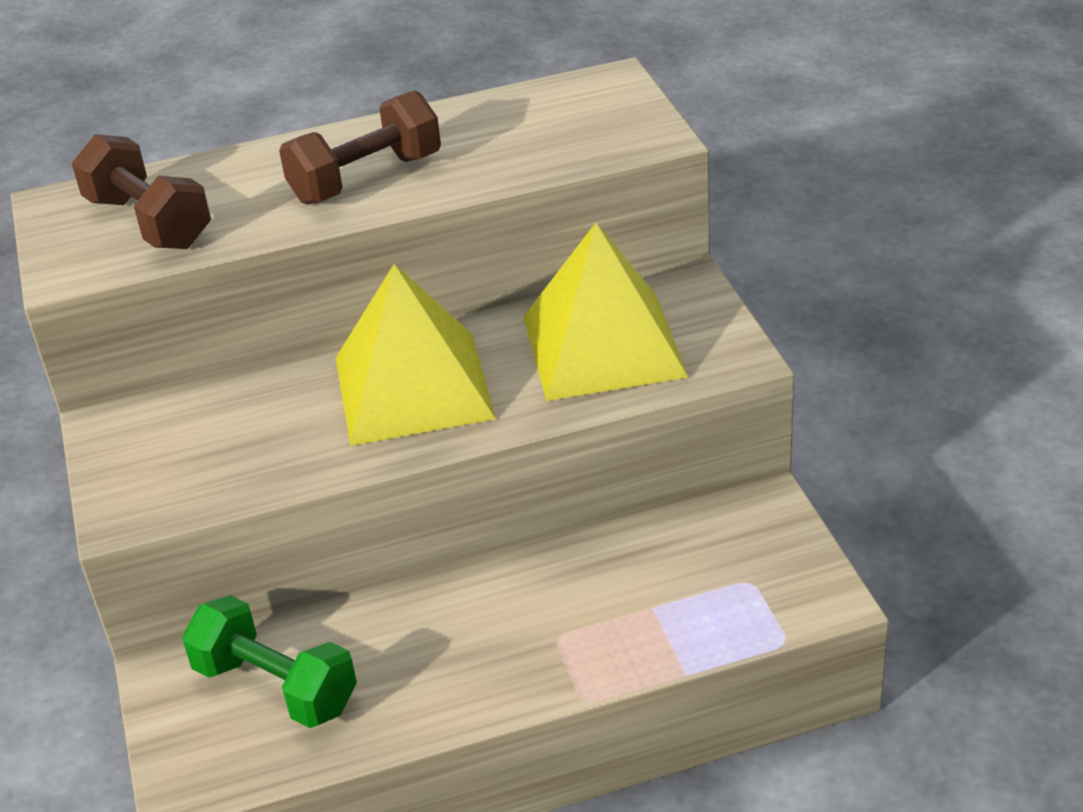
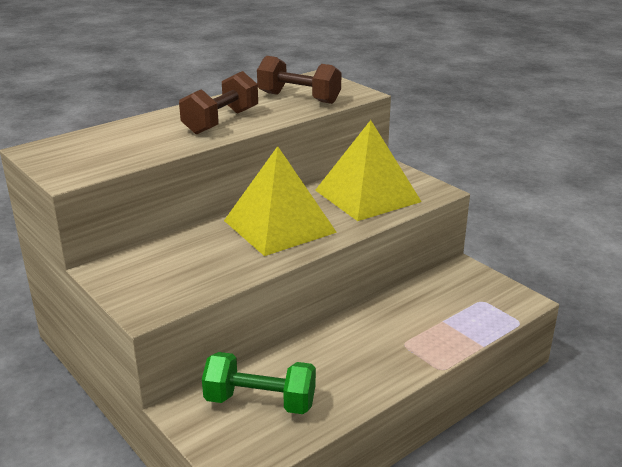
camera: 25 degrees left, 10 degrees down
(149, 222) = (104, 151): brown dumbbell -> brown dumbbell (299, 98)

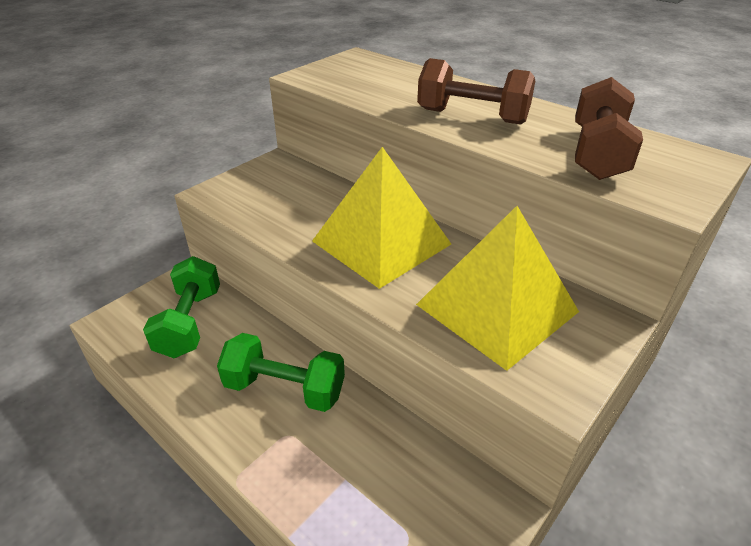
camera: 80 degrees right, 10 degrees up
(359, 343) = (285, 388): none -> green dumbbell

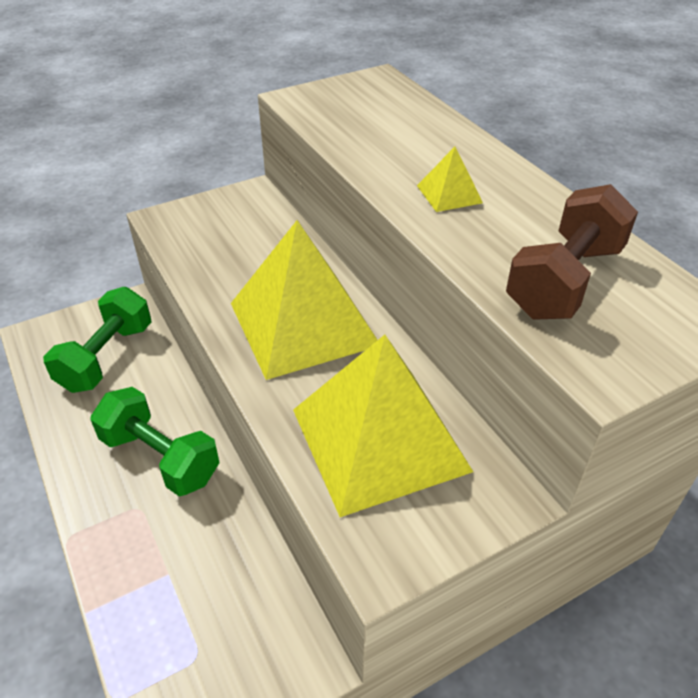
camera: 20 degrees right, 5 degrees up
(472, 116) = (449, 194): brown dumbbell -> yellow pyramid

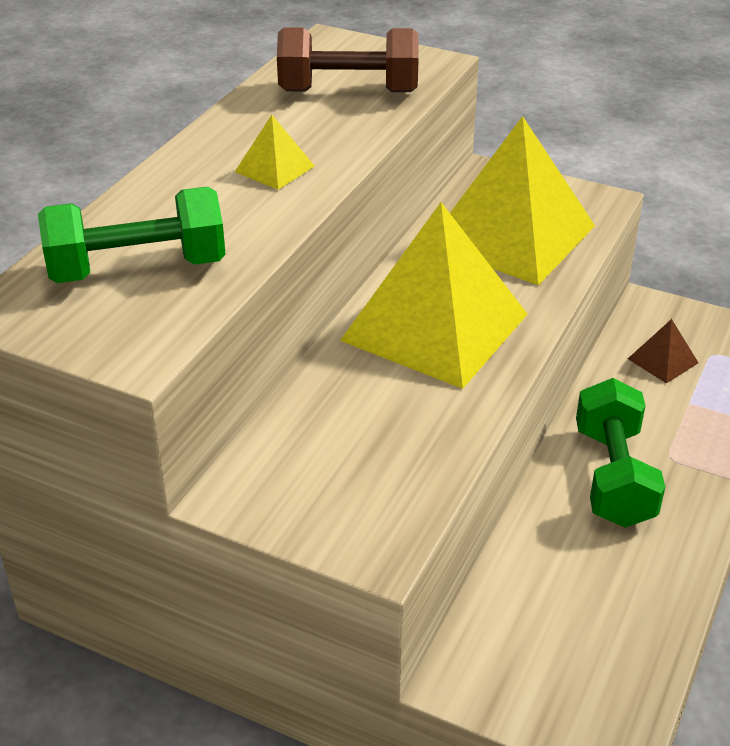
camera: 125 degrees left, 5 degrees down
(106, 357) = (559, 622): green dumbbell -> green dumbbell (138, 269)
(228, 599) = (662, 360): none -> brown pyramid

